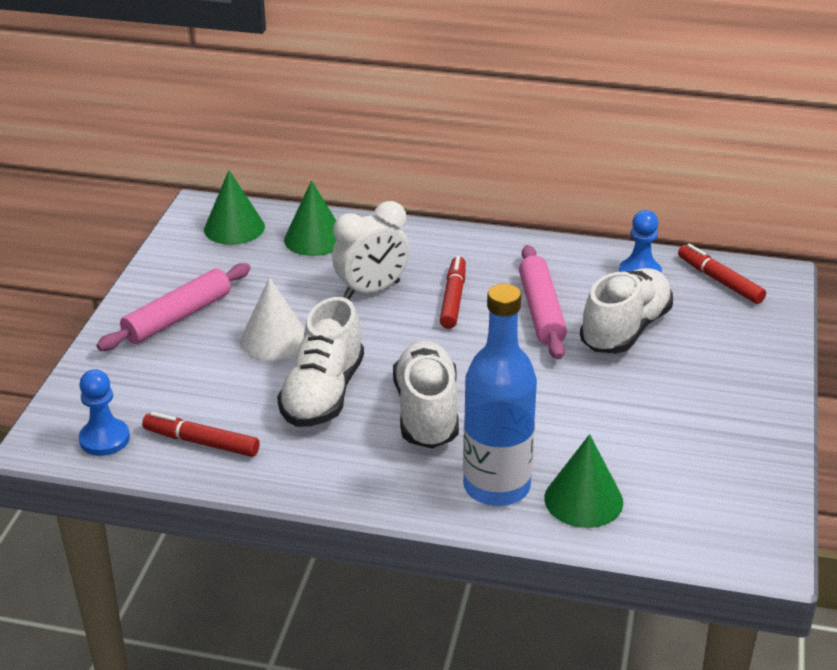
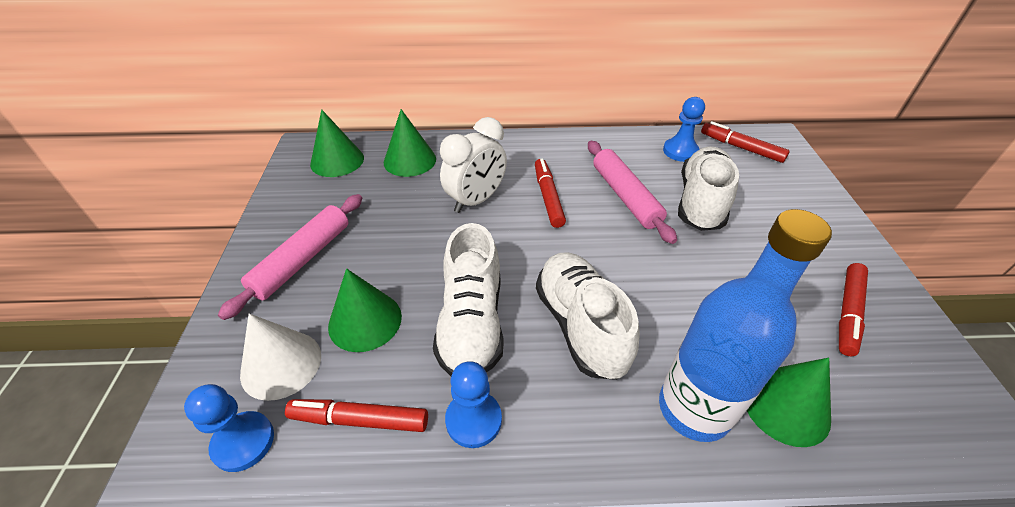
camera: 15 degrees left, 10 degrees up
(224, 375) = (365, 321): none -> green cone
(274, 339) = (403, 267): white cone -> white cone (281, 364)
(297, 459) = (473, 420): none -> blue pawn
(707, 448) = (848, 313): none -> red marker

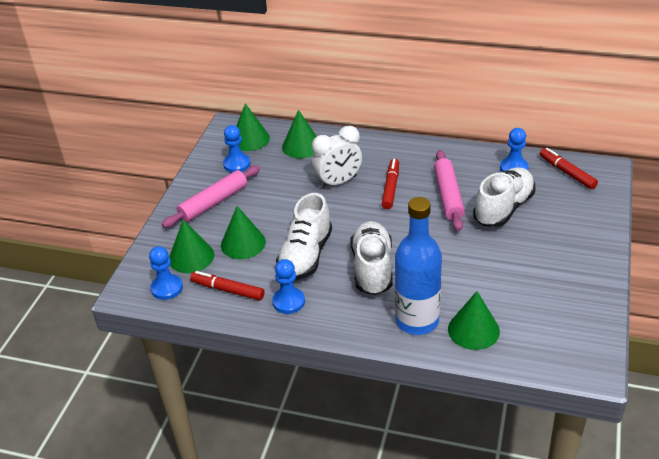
camera: 20 degrees right, 5 degrees down
(281, 364) = (191, 257): white cone -> green cone
(326, 197) = (237, 164): none -> blue pawn
(848, 313) = (556, 293): red marker -> none

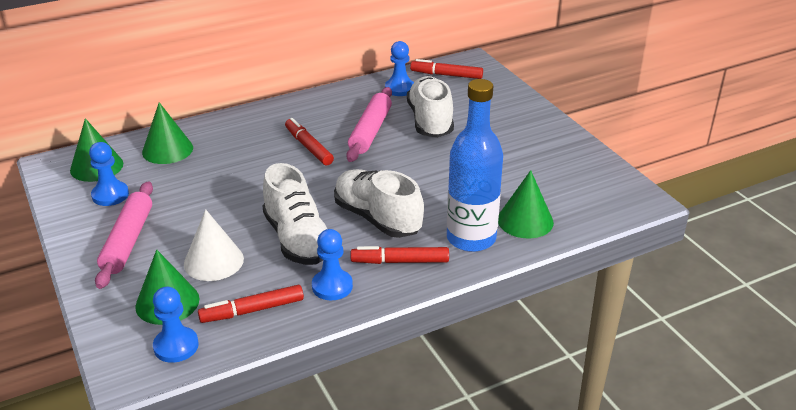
camera: 45 degrees left, 5 degrees down
(243, 243) = (213, 261): green cone -> white cone
(338, 182) = (249, 164): white clock -> none
(349, 309) = (400, 261): none -> red marker
(448, 195) = (370, 131): pink rolling pin -> pink rolling pin turned 60 degrees clockwise

